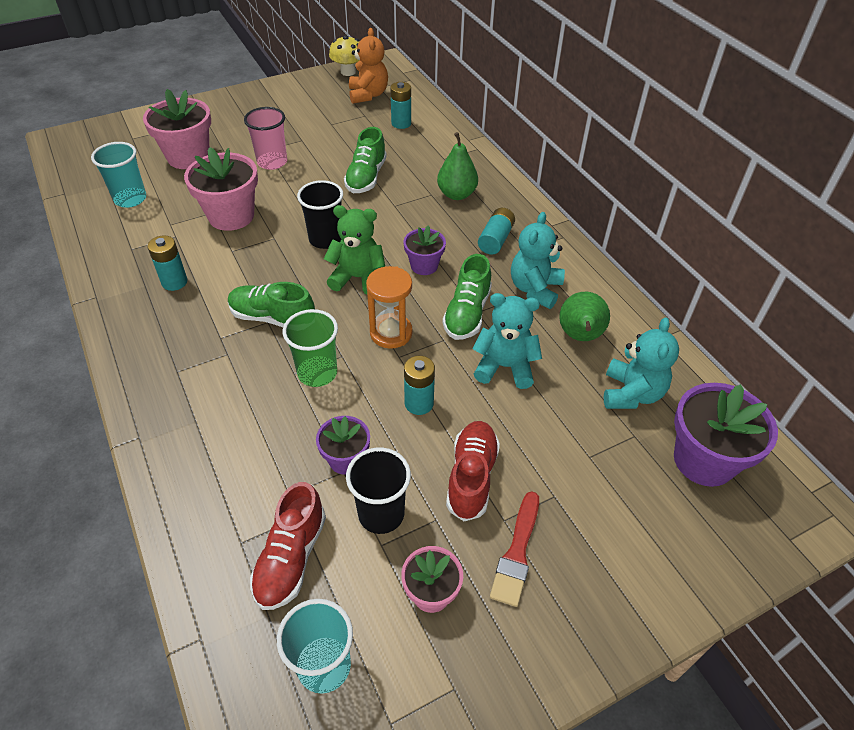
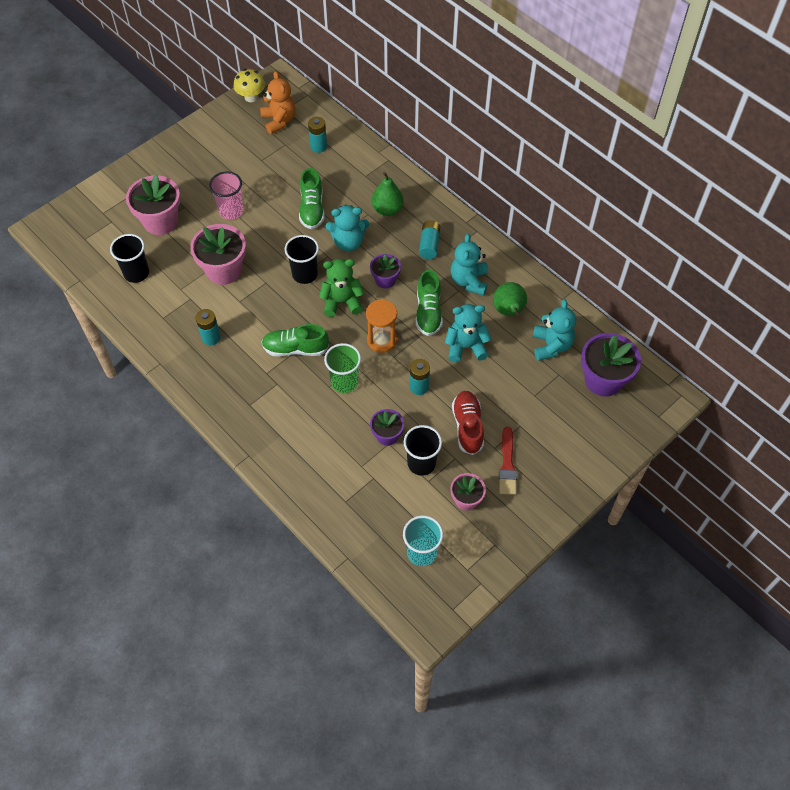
camera: 15 degrees left, 10 degrees up
(130, 199) = (136, 273): turquoise cup -> black cup
(291, 558) = (379, 502): red shoe -> none
(394, 217) = (348, 242): none -> turquoise teddy bear

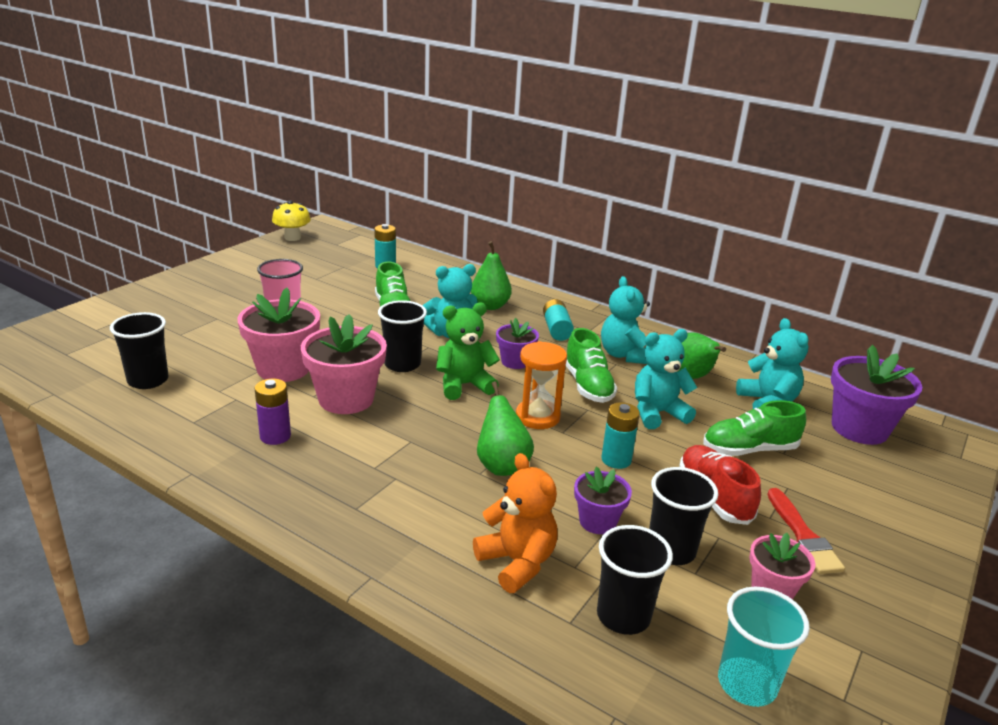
camera: 15 degrees left, 30 degrees down
(160, 221) = (183, 332): pink flower pot -> pink flower pot (346, 399)
(211, 337) = (275, 436): turquoise battery -> purple battery
(279, 121) = (331, 251): orange teddy bear -> orange teddy bear (517, 562)
(295, 349) = (413, 436): green shoe -> green shoe (749, 449)
(344, 382) = (502, 466): green cup -> green pear
(375, 502) = (623, 616): none -> black cup

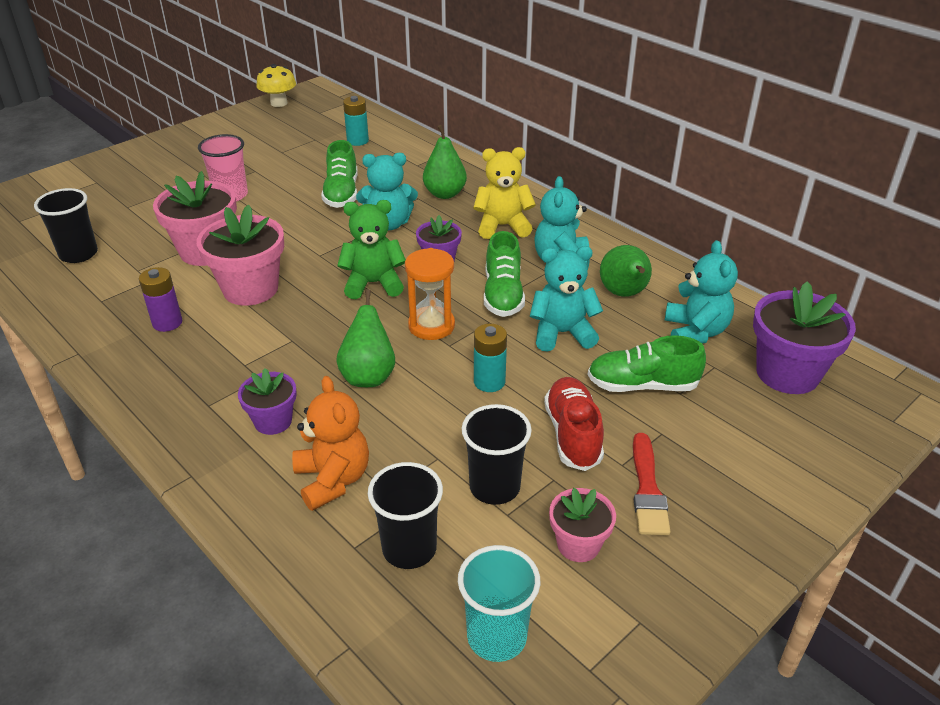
camera: 15 degrees right, 10 degrees up
(402, 364) = (322, 255): black cup -> none
(556, 329) = (502, 226): turquoise battery -> yellow teddy bear
(597, 521) = (435, 447): purple flower pot -> purple flower pot (273, 421)

